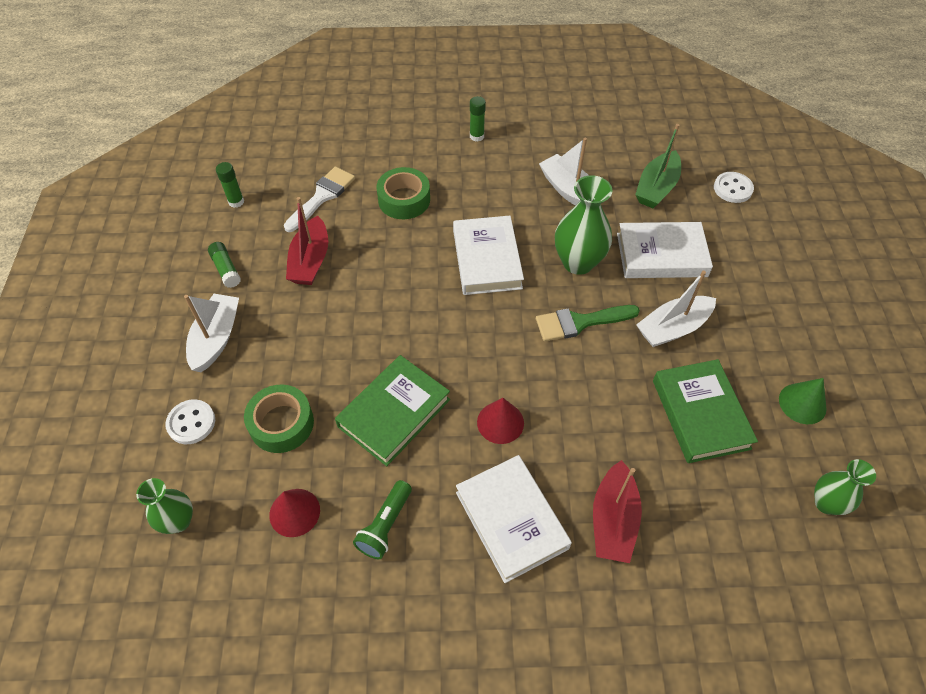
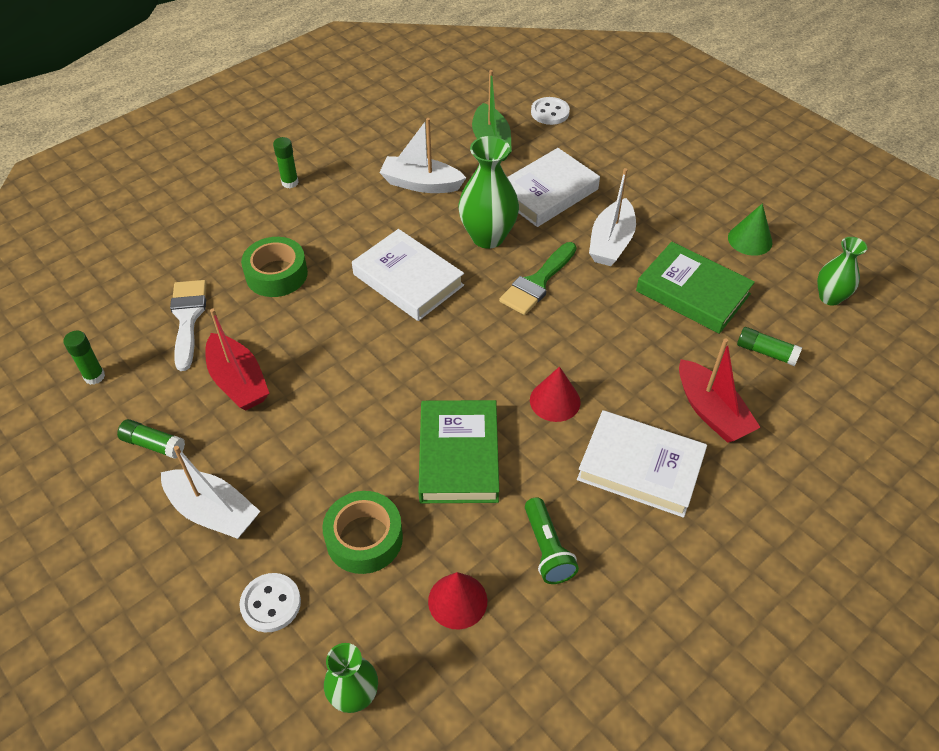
camera: 40 degrees left, 5 degrees down
(216, 338) = (213, 512): white boat -> white boat turned 150 degrees clockwise
(712, 507) = (766, 352): none -> green glue stick

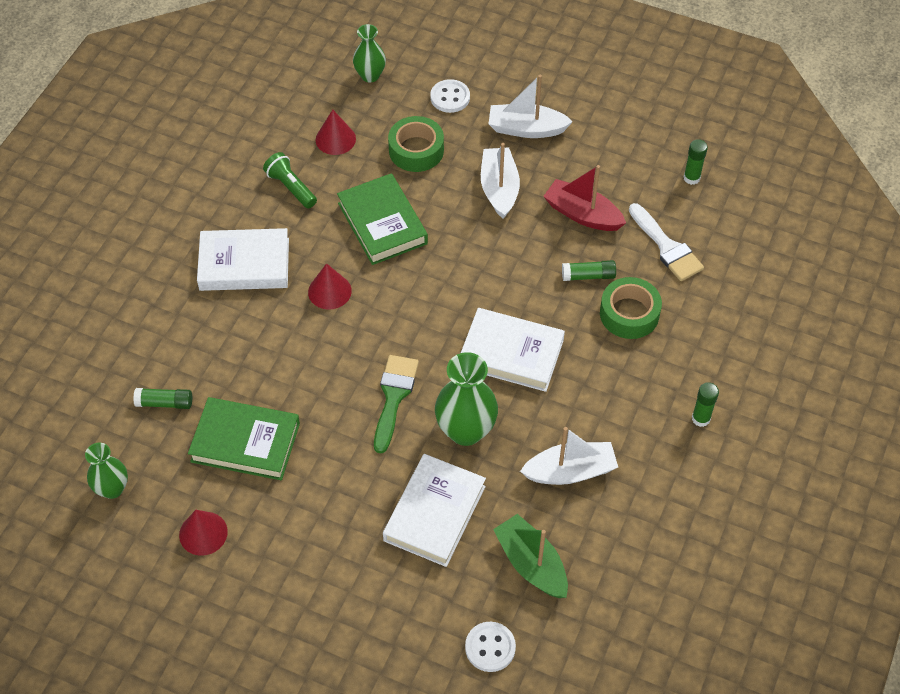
camera: 155 degrees right, 5 degrees up
(153, 444) = (603, 151): green glue stick -> green glue stick (588, 276)
(611, 243) = (343, 472): white boat -> white boat (499, 189)
(711, 411) = (201, 329): red boat -> none
(750, 240) = (203, 533): green cone -> red cone

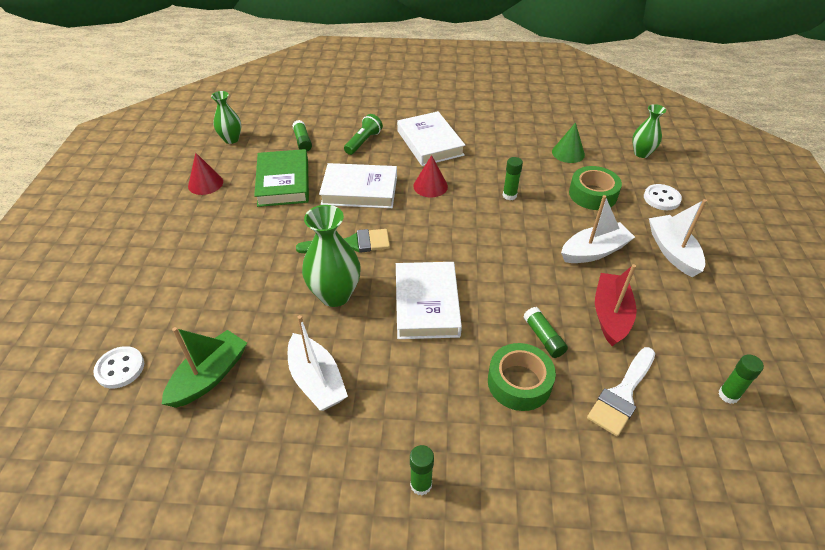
camera: 70 degrees right, 10 degrees down
(291, 187) = (509, 145): green flashlight -> green flashlight (363, 142)
(335, 139) = (568, 153): red cone -> green cone
(382, 223) = (509, 195): green book -> green glue stick
(434, 513) = (248, 296): white book -> white book (359, 190)

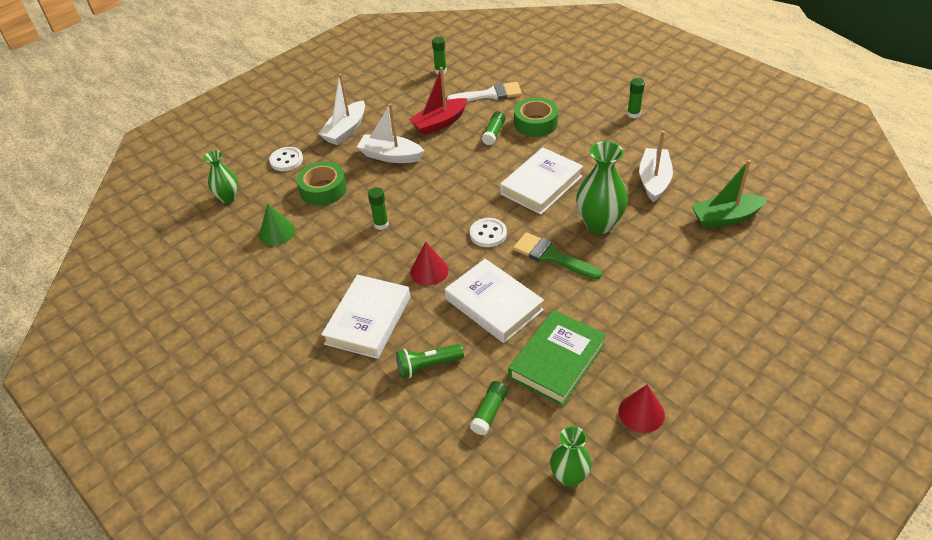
camera: 135 degrees left, 0 degrees up
(120, 368) = (791, 255): white button -> white button (488, 234)

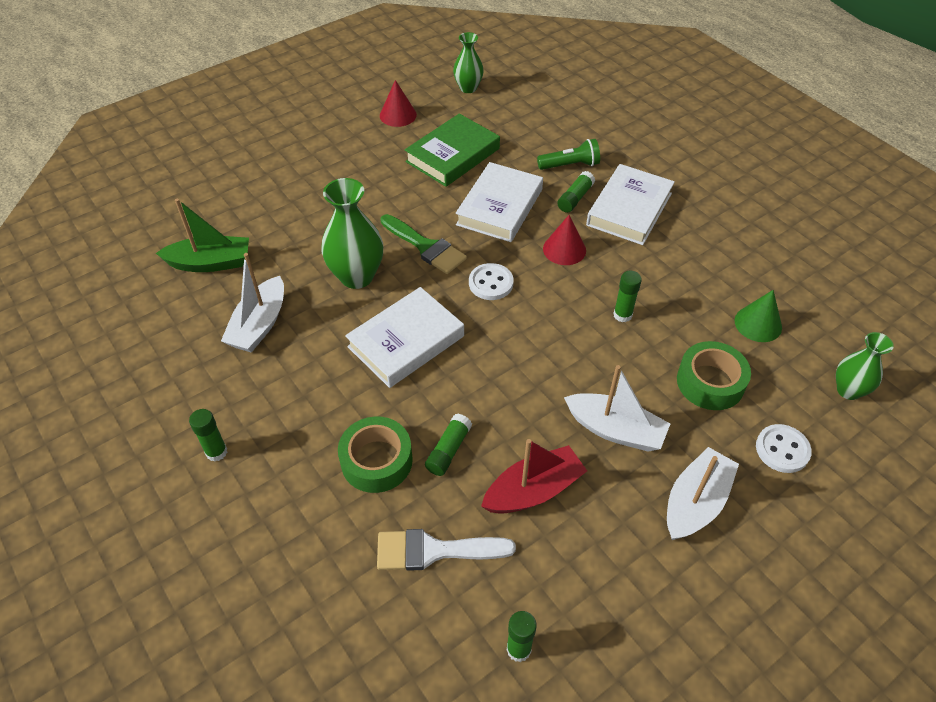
camera: 175 degrees left, 5 degrees up
(489, 412) = (520, 128): green glue stick -> green glue stick (575, 198)
(494, 304) = (500, 207): white book -> white book turned 60 degrees clockwise

